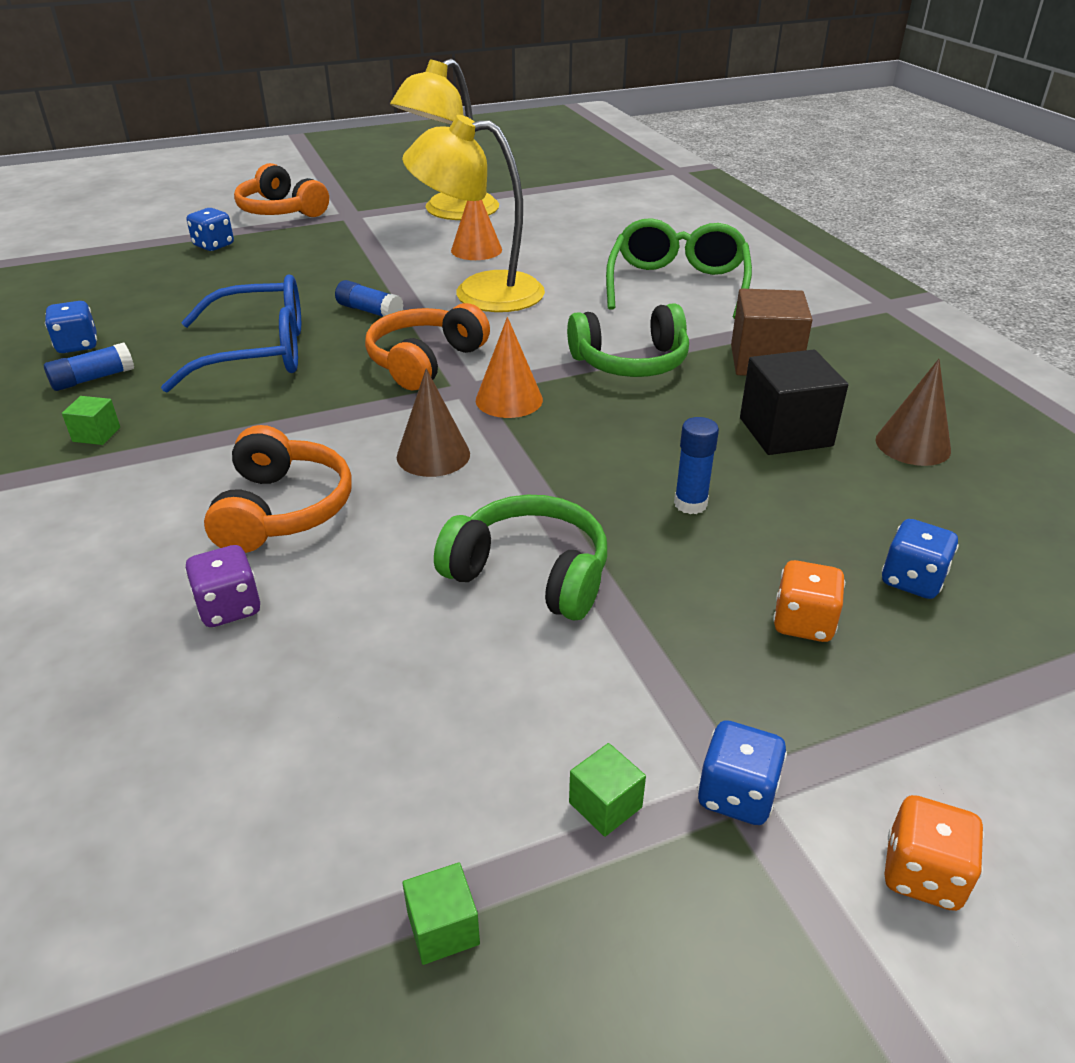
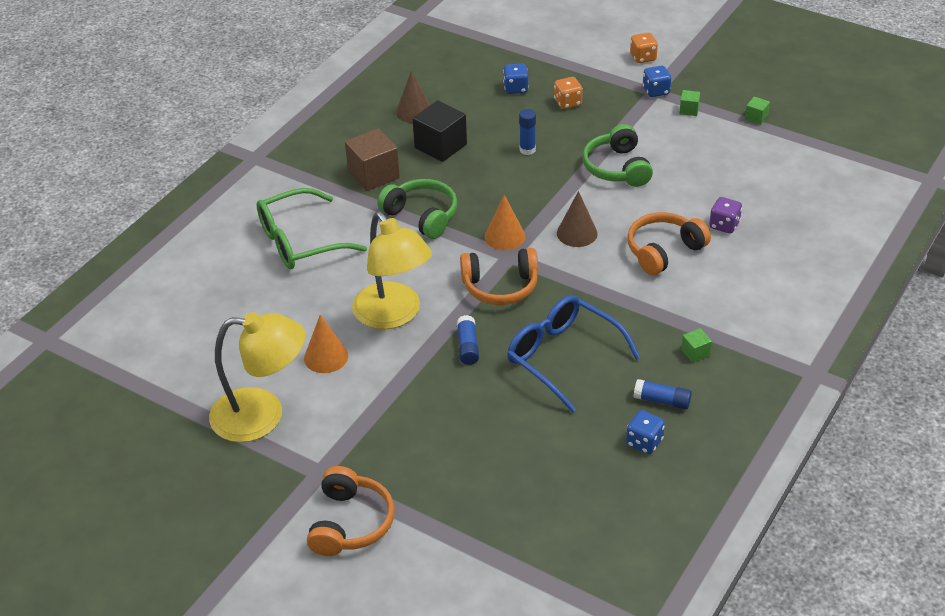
camera: 125 degrees left, 5 degrees up
(214, 245) = (454, 506): blue dice -> none

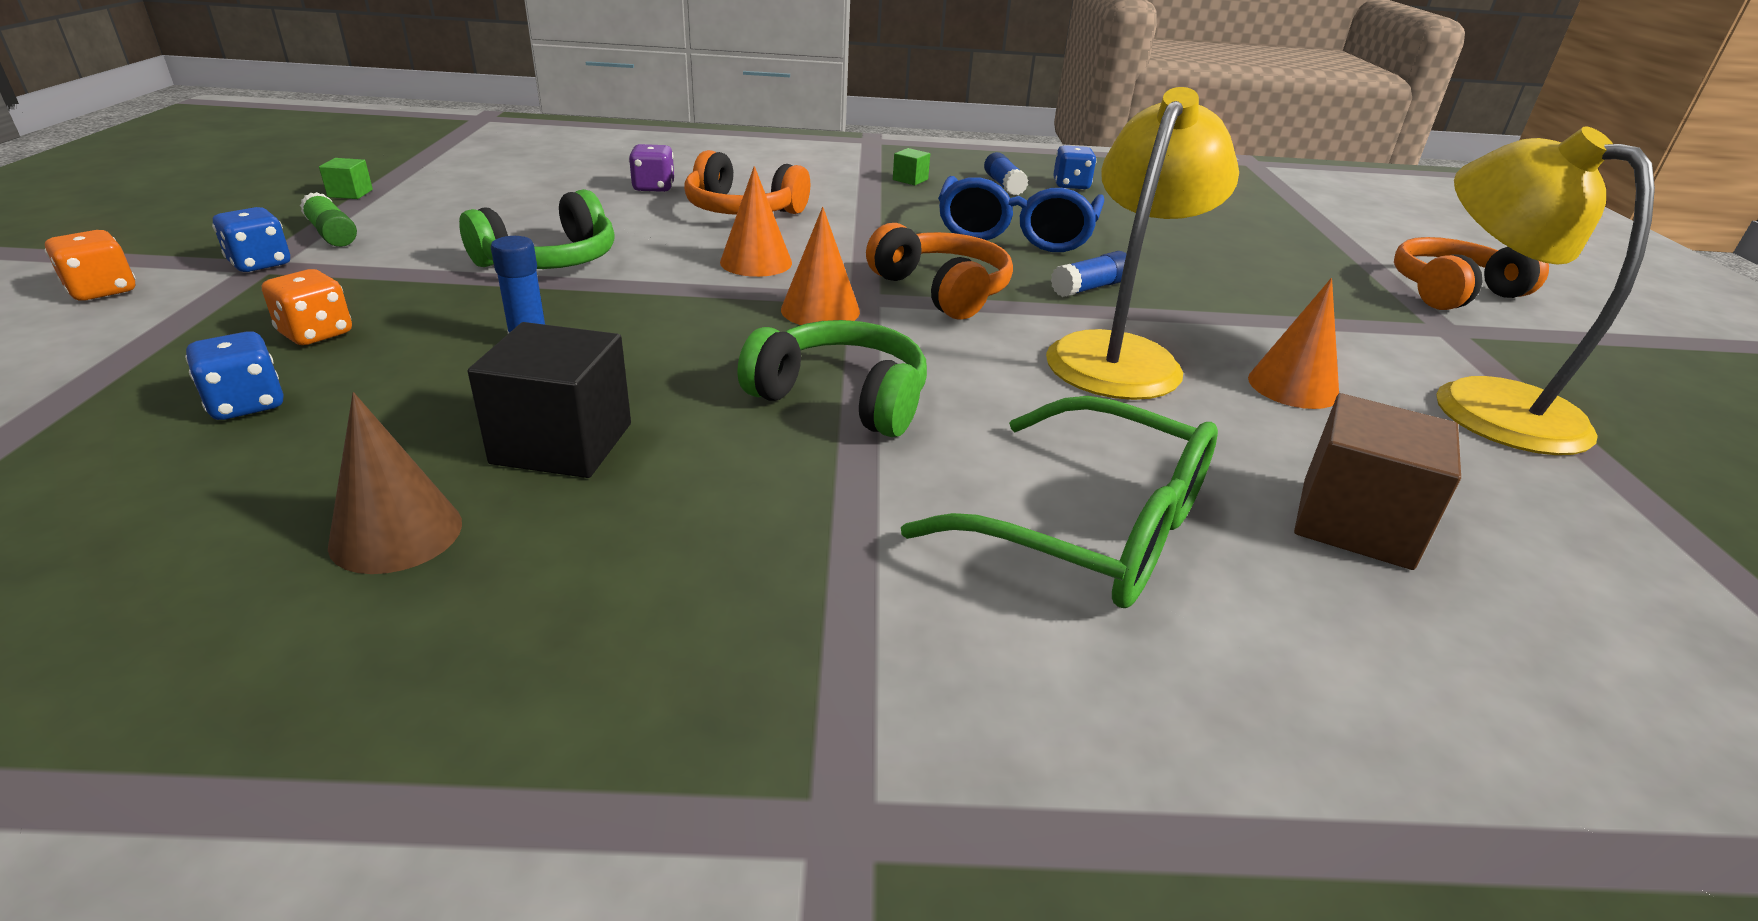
camera: 125 degrees left, 10 degrees down
(373, 175) = (747, 506): brown cube -> brown cube (1355, 523)
(422, 216) = (842, 398): green headphones -> green headphones turned 105 degrees clockwise
(577, 233) = (756, 262): brown cone -> orange cone
(689, 110) = (332, 234): green cube -> green glue stick

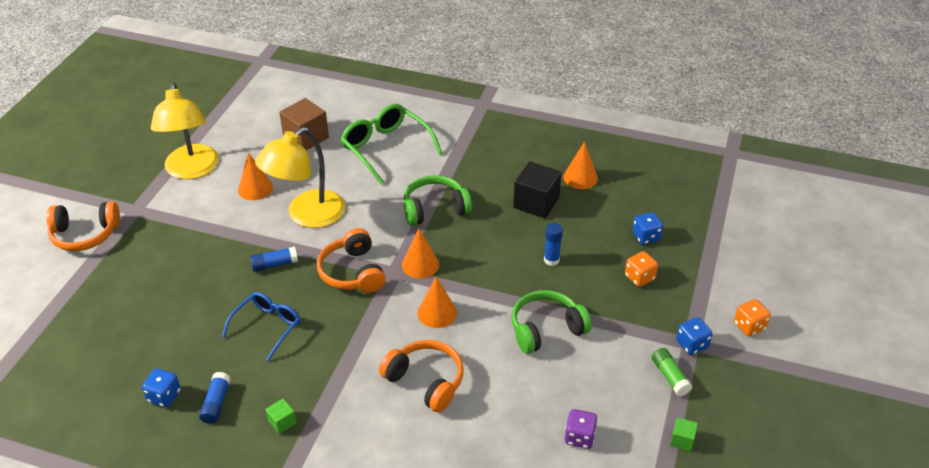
camera: 160 degrees left, 10 degrees up
(396, 533) = (580, 177): brown cone -> orange cone
(653, 188) = (478, 427): purple dice -> purple dice (579, 437)
(842, 398) = (435, 209): green headphones -> green headphones turned 120 degrees clockwise
(1016, 233) = (267, 327): blue glasses -> blue glasses, size x0.66

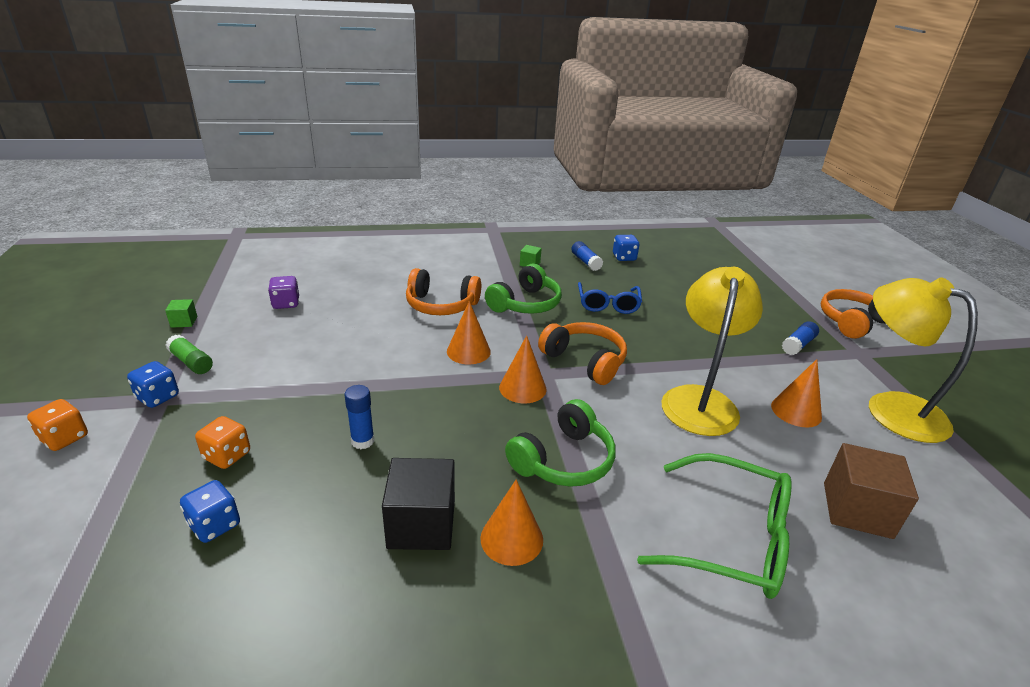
camera: 150 degrees right, 10 degrees down
(274, 264) = (665, 346): blue glue stick -> blue glue stick (798, 345)
(546, 329) = (343, 367): green headphones -> green headphones (525, 304)
(580, 177) = (359, 614): orange cone -> orange cone (511, 538)

